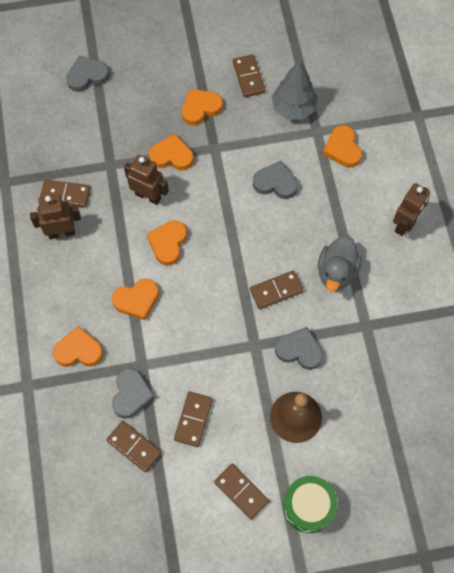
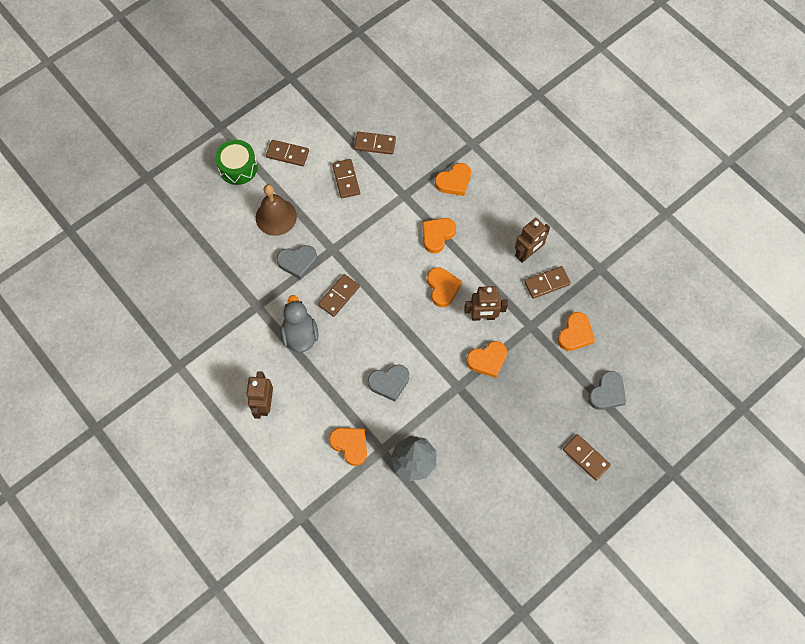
camera: 150 degrees right, 0 degrees up
(131, 394) = (398, 173): grey heart -> none
(200, 108) = (492, 416): orange heart -> orange heart (575, 334)
(248, 77) = (470, 471): brown domino -> brown domino (586, 457)

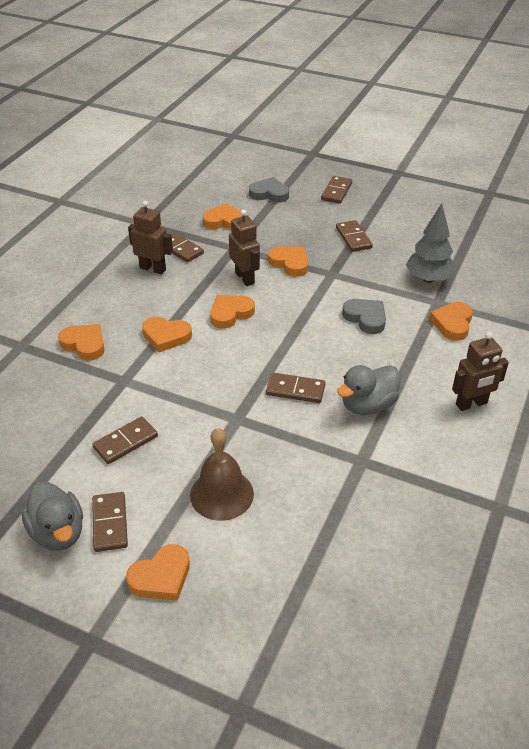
camera: 115 degrees left, 25 degrees down
(238, 167) = (161, 577): green drum -> orange heart
(295, 128) = (58, 532): none -> grey duck
(297, 262) = (275, 444): grey heart -> none
(375, 144) = (55, 433): brown domino -> brown domino (353, 238)

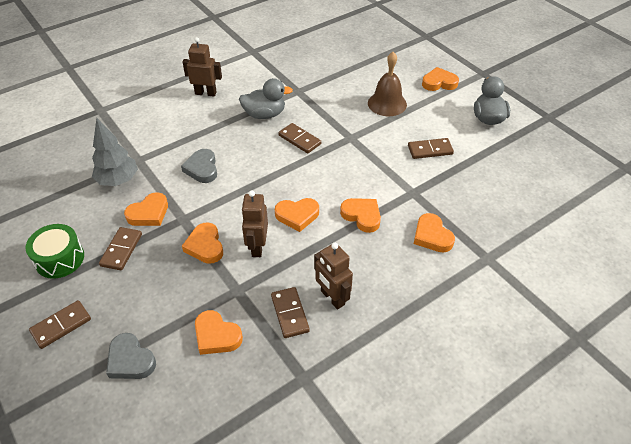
camera: 150 degrees left, 5 degrees up
(110, 523) = (456, 112): brown domino -> none
(391, 218) = (59, 259): none -> green drum
(452, 323) = (150, 140): orange heart -> orange heart (149, 213)

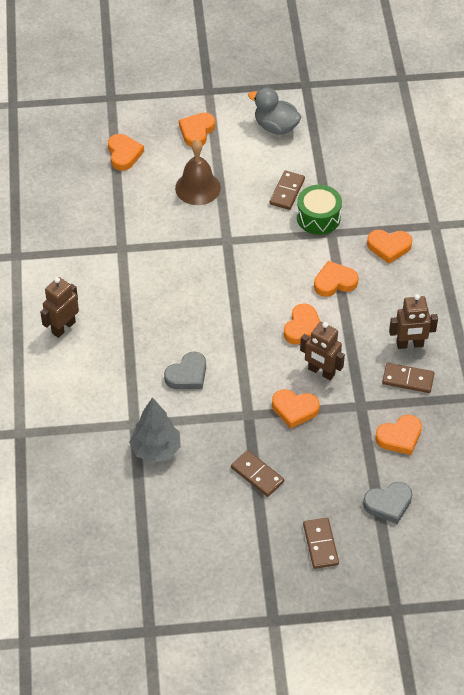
camera: 60 degrees left, 5 degrees up
(59, 259) = (237, 527): green drum -> green drum (318, 217)
(149, 213) = (222, 439): orange heart -> orange heart (124, 154)
(202, 169) = (187, 375): grey heart -> grey heart turned 60 degrees counterclockwise
(264, 114) = (140, 292): grey duck -> none
(299, 140) = (201, 280): brown domino -> none

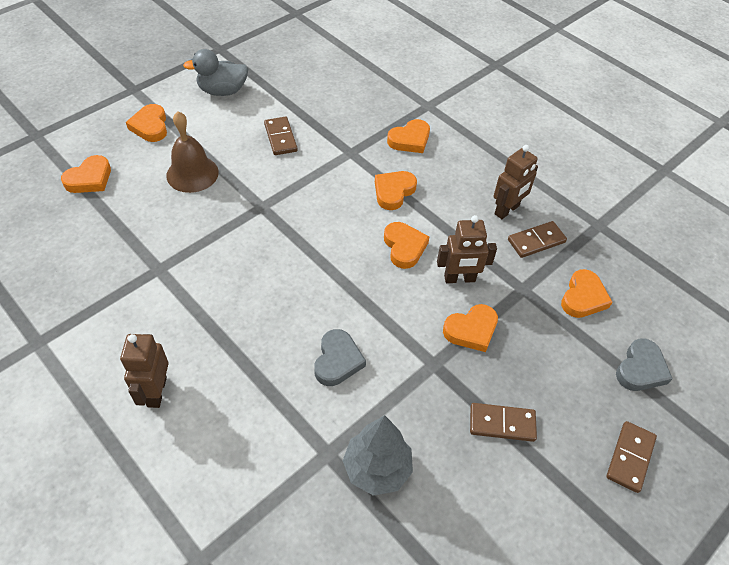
camera: 40 degrees left, 0 degrees up
(124, 154) = (89, 179): orange heart -> orange heart turned 90 degrees clockwise
(318, 217) = (328, 145): green drum -> none
(320, 544) = (630, 457): brown domino -> brown domino turned 75 degrees clockwise

